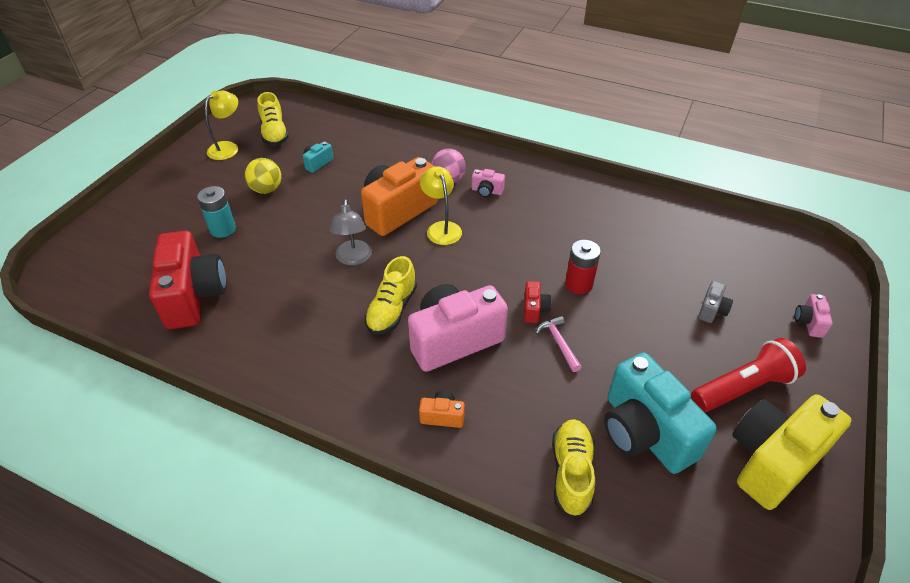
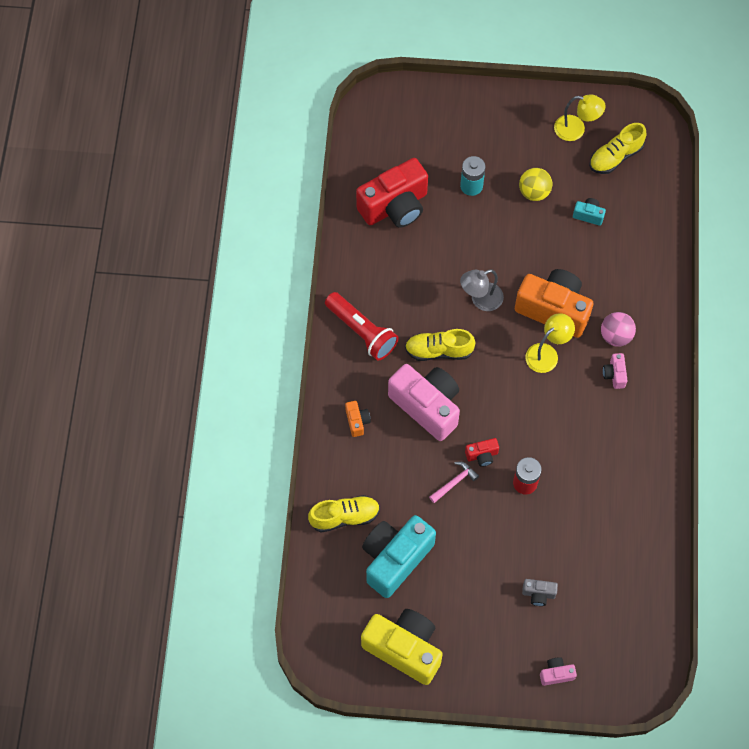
camera: 70 degrees right, 20 degrees up
(743, 388) = (463, 624): red flashlight -> red flashlight (361, 331)

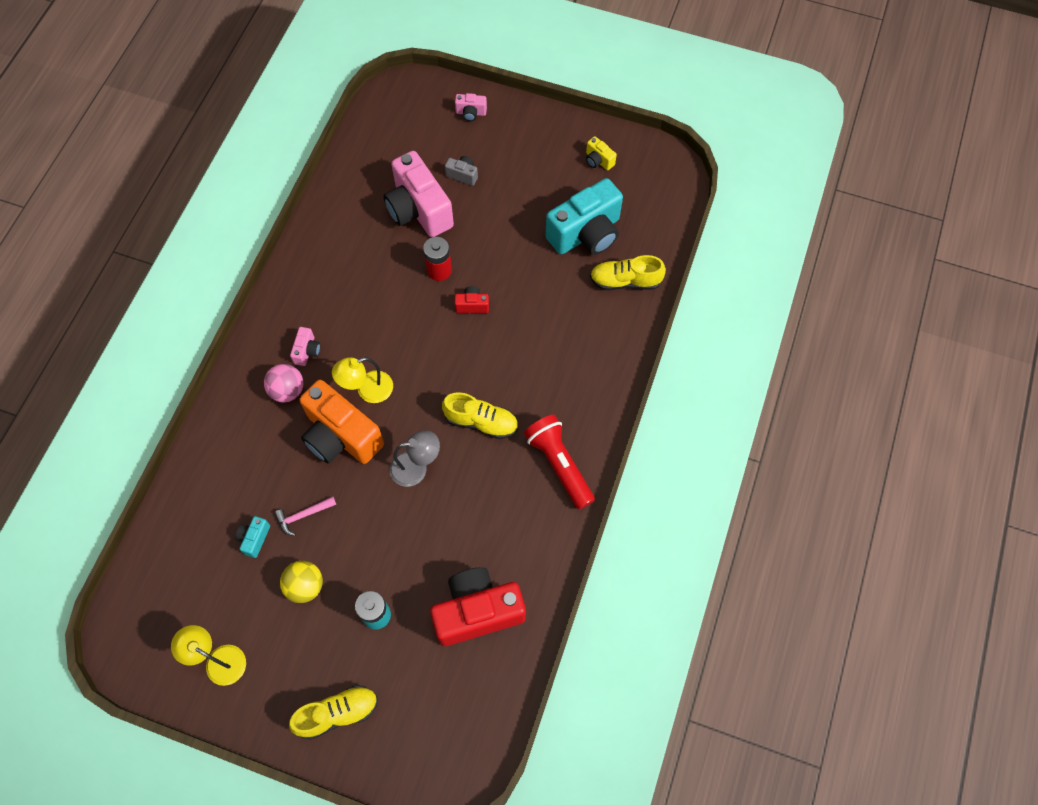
camera: 165 degrees left, 0 degrees up
(357, 421) = (589, 369): orange camera -> none
(404, 649) = (598, 160): yellow camera -> yellow camera, size x0.43
(427, 406) = (512, 366): pink camera -> pink camera (419, 210)
(454, 482) = (508, 287): pink hammer -> pink hammer (303, 515)
(588, 215) = (254, 539): turquoise camera -> turquoise camera turned 75 degrees clockwise
(615, 157) = (188, 608): yellow shoe -> yellow shoe (337, 713)

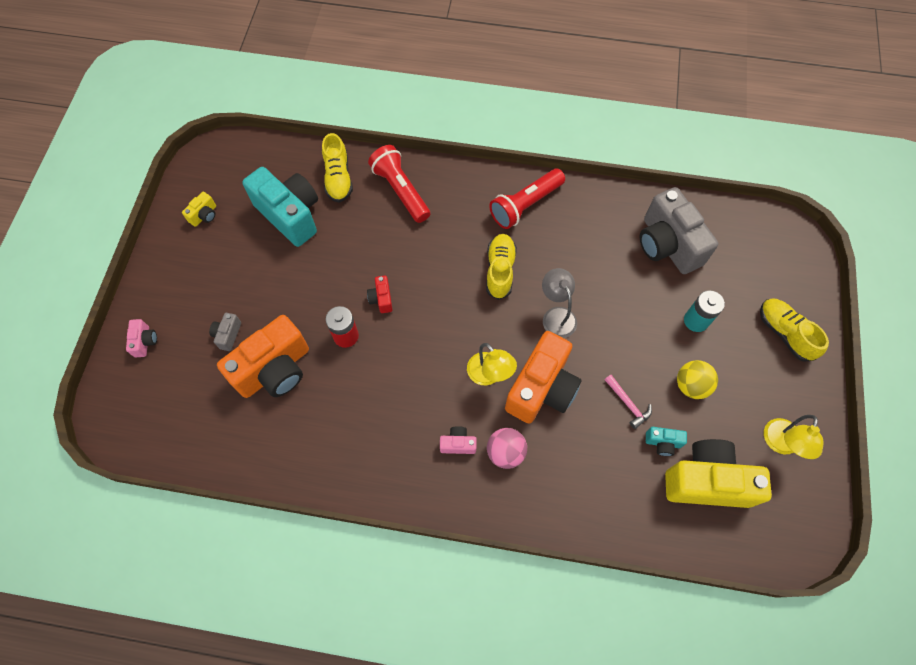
camera: 100 degrees left, 0 degrees up
(205, 570) = (706, 481): none -> yellow camera
(419, 210) = (275, 370): pink camera -> orange camera
(477, 611) = (667, 245): red camera -> grey camera
(599, 339) = (401, 191): none -> red flashlight

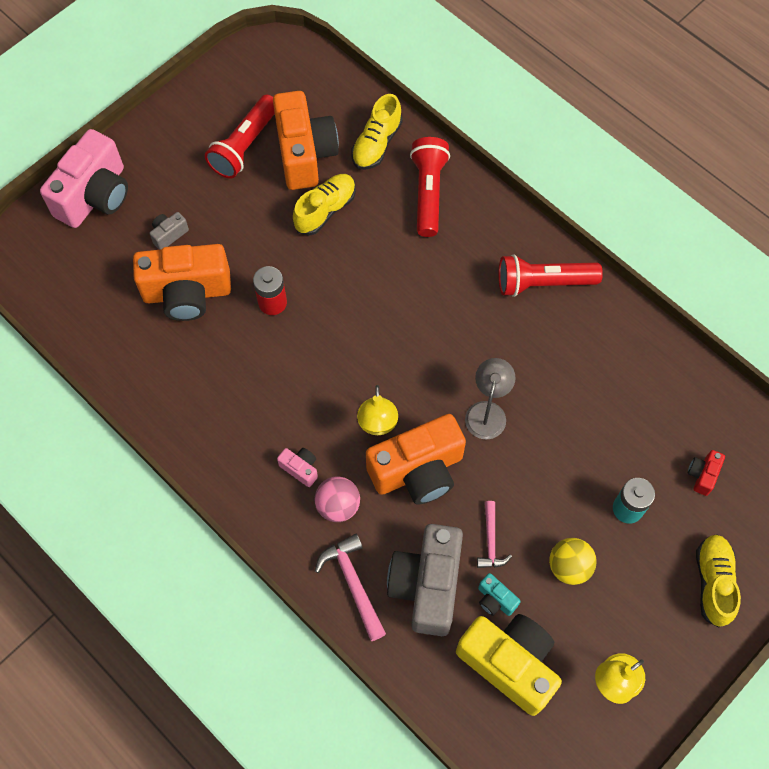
camera: 35 degrees right, 0 degrees up
(145, 341) = (95, 196): pink camera -> pink camera, size x2.34
(204, 215) = (226, 107): yellow camera -> none
(240, 235) = (244, 146): none -> red flashlight
(290, 215) = (304, 154): turquoise camera -> orange camera
(381, 299) = (330, 288): red camera -> red camera (702, 475)
(500, 270) = (466, 332): yellow shoe -> yellow shoe (325, 210)
(559, 502) = (353, 583): none -> pink hammer
(667, 245) = (661, 415): grey camera -> grey camera (427, 585)

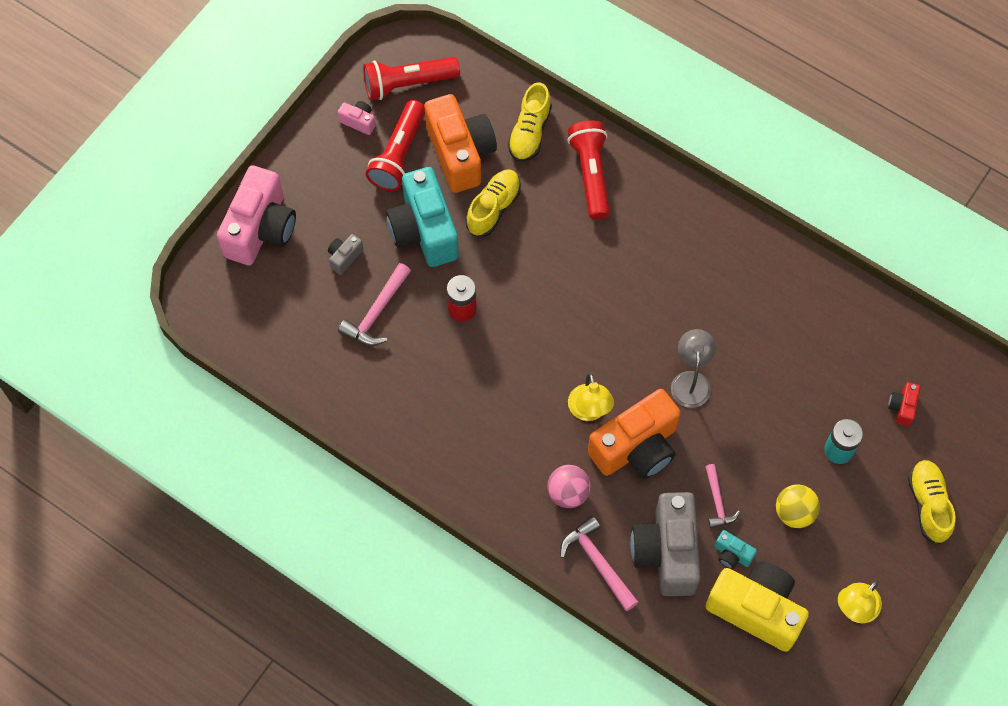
camera: 10 degrees left, 0 degrees up
(187, 293) = (376, 313): orange camera -> pink hammer
(252, 221) = (424, 231): none -> turquoise camera
(300, 468) = (525, 464): pink camera -> pink camera (358, 121)
(543, 283) = (720, 247): red flashlight -> red flashlight (408, 83)

